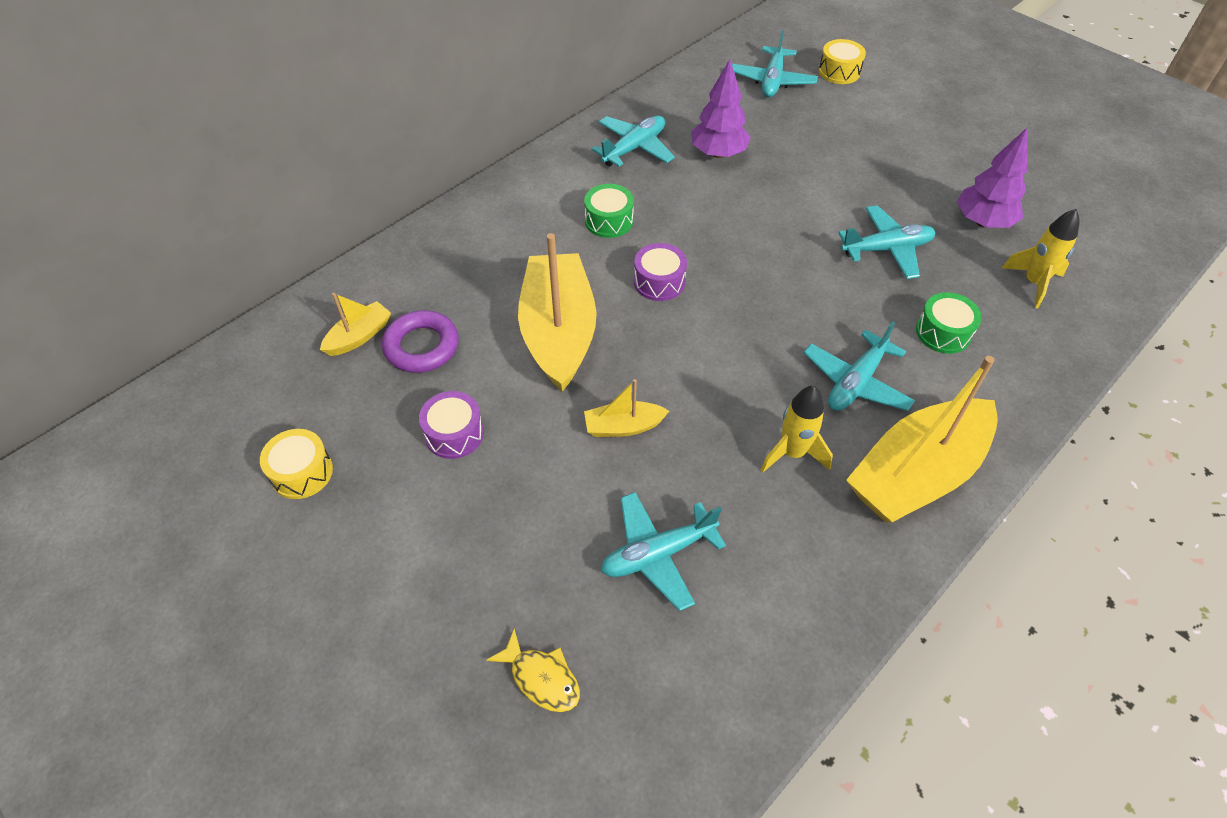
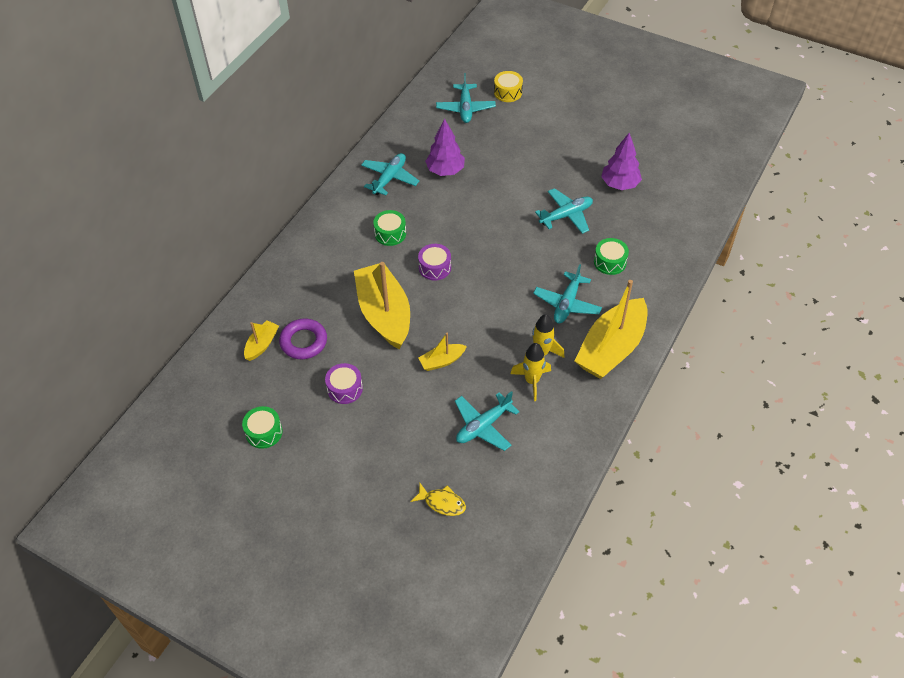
camera: 15 degrees left, 0 degrees up
(302, 472) = (264, 432): yellow drum -> green drum
(1033, 283) = (655, 219): yellow rocket -> yellow rocket (532, 381)

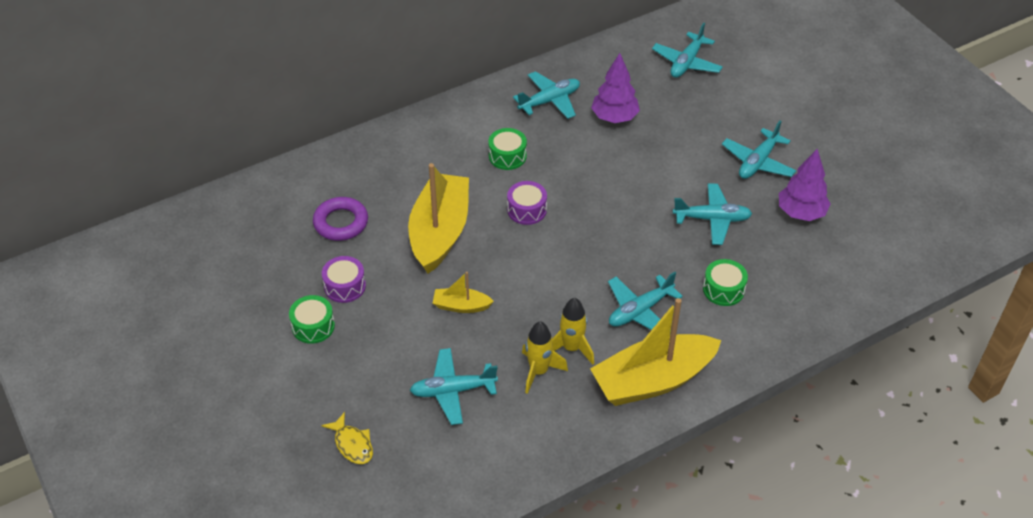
camera: 30 degrees right, 5 degrees down
(262, 344) = (300, 207): yellow boat -> none
(264, 432) = (238, 290): green drum -> green drum (313, 326)
(508, 92) = (747, 64): yellow drum -> none
(566, 161) = (758, 162): none -> turquoise plane

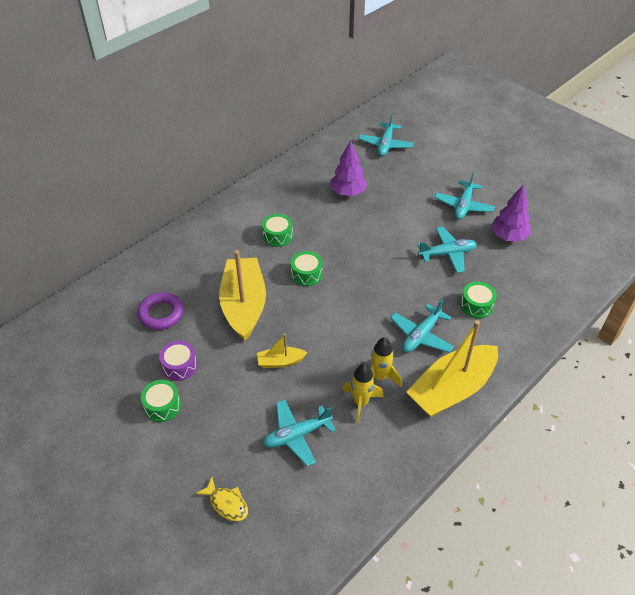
camera: 15 degrees left, 0 degrees up
(527, 210) = (306, 274): purple drum -> green drum
(549, 101) = (295, 189): turquoise plane -> none

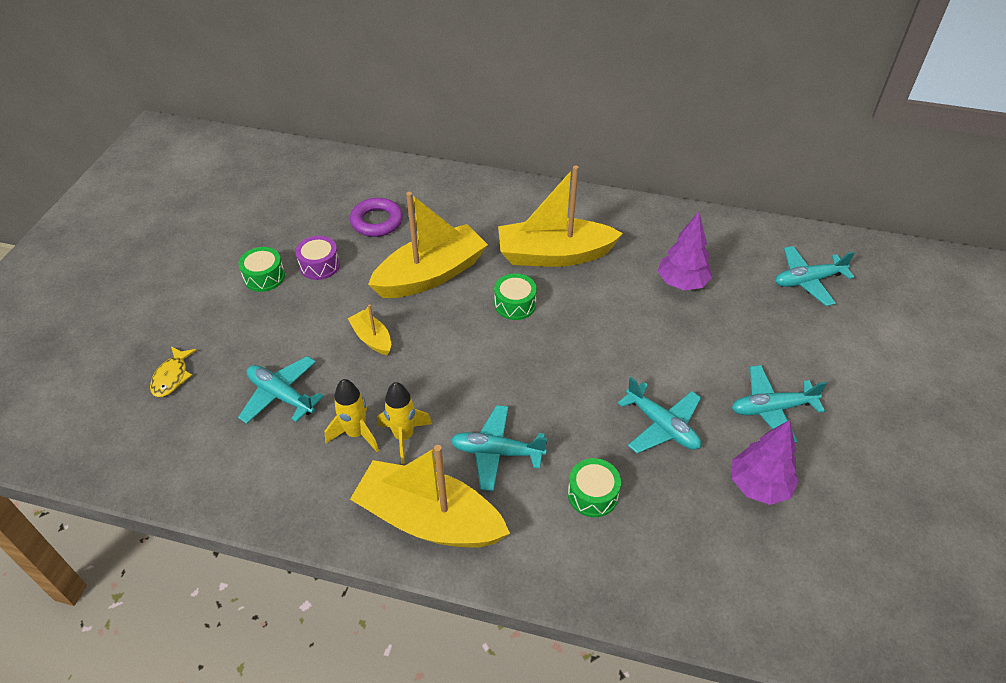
camera: 60 degrees right, 0 degrees up
(277, 236) = (554, 255): green drum -> yellow boat

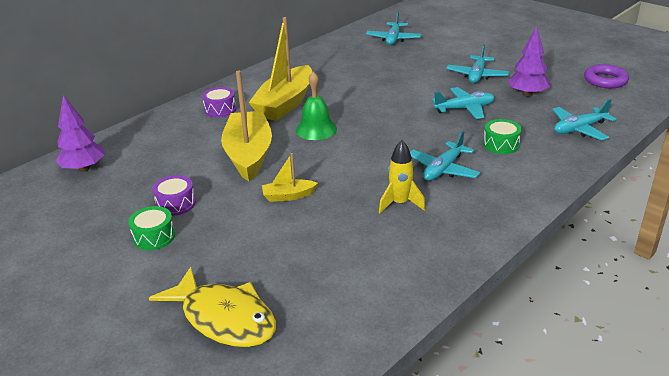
camera: 60 degrees left, 15 degrees down
(172, 377) = (224, 318): yellow fish -> yellow fish, size x2.03
(281, 395) = (307, 255): turquoise plane -> turquoise plane (579, 129)
(356, 433) = (380, 225): yellow rocket -> none
(377, 221) = (158, 164): purple ring -> purple ring (605, 80)
(429, 519) = (482, 210): yellow boat -> none
(506, 212) = (220, 110): none -> purple drum
(515, 304) = (316, 129): green drum -> green bell
(682, 283) = (357, 71): purple tree -> purple tree (84, 169)

